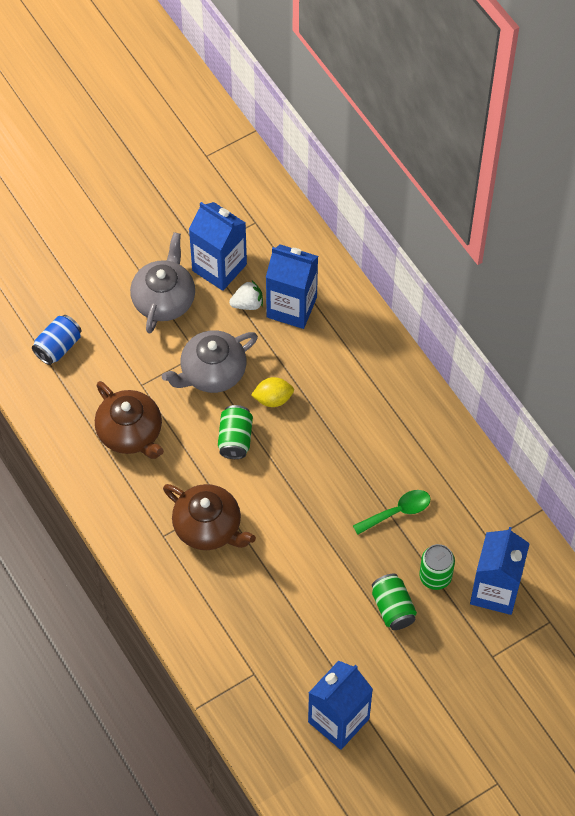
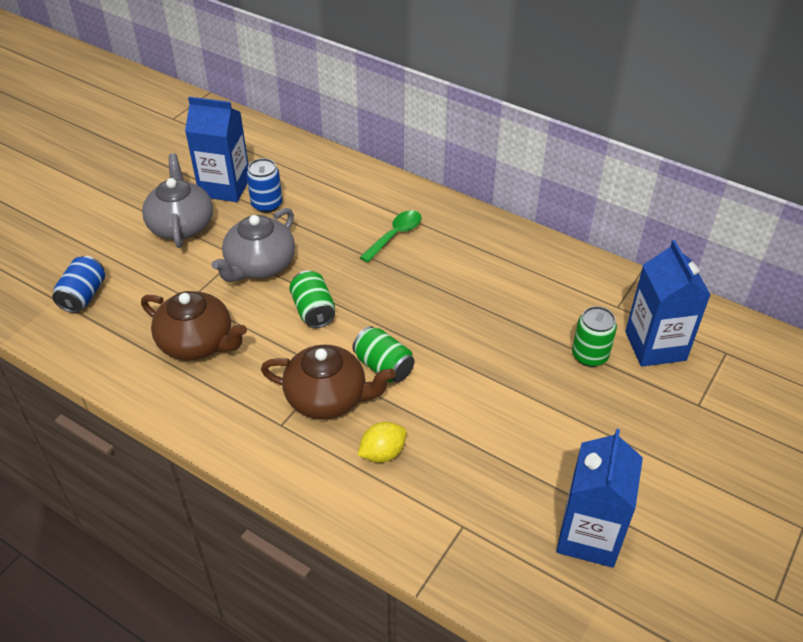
camera: 25 degrees left, 15 degrees down
(247, 304) = (267, 204): white strawberry -> blue can
(273, 399) = (333, 266): yellow lemon -> yellow lemon (382, 453)
(291, 307) = (311, 194): blue carton -> none
(393, 608) = (568, 399): green can -> green can (383, 366)
(397, 512) = (514, 314): green spoon -> green spoon (395, 235)

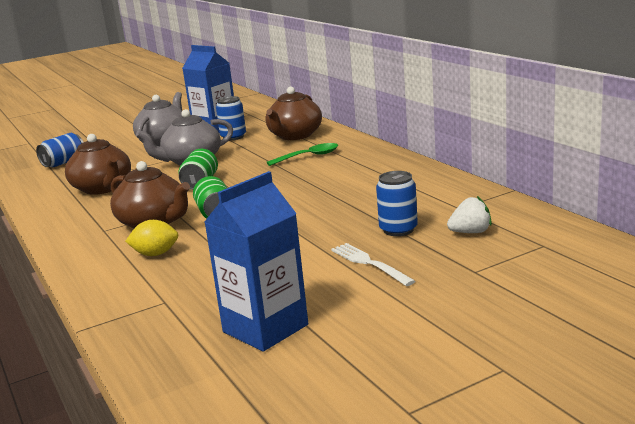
camera: 30 degrees right, 25 degrees down
(342, 192) = (294, 136): none -> brown teapot
(590, 355) = (398, 230): green can -> blue can
(603, 415) = (369, 263): none -> white fork
(655, 346) = (470, 232): blue carton -> white strawberry

